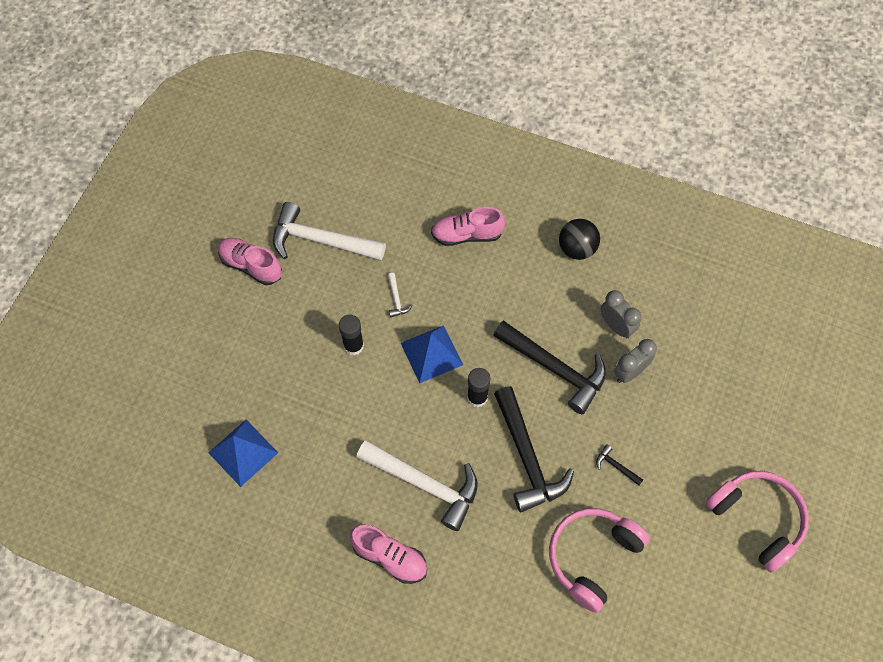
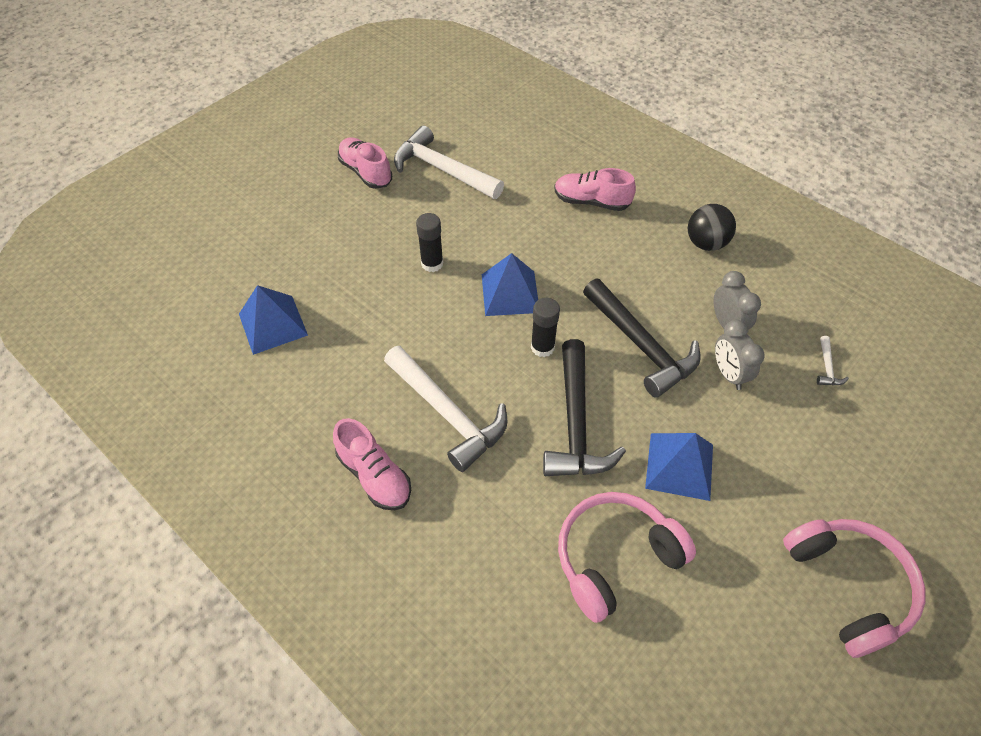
camera: 20 degrees right, 10 degrees down
(396, 299) = (495, 236): white hammer -> white hammer (827, 367)
(616, 466) = (679, 466): black hammer -> blue pyramid
(630, 372) = (728, 374): grey clock -> grey clock turned 90 degrees counterclockwise

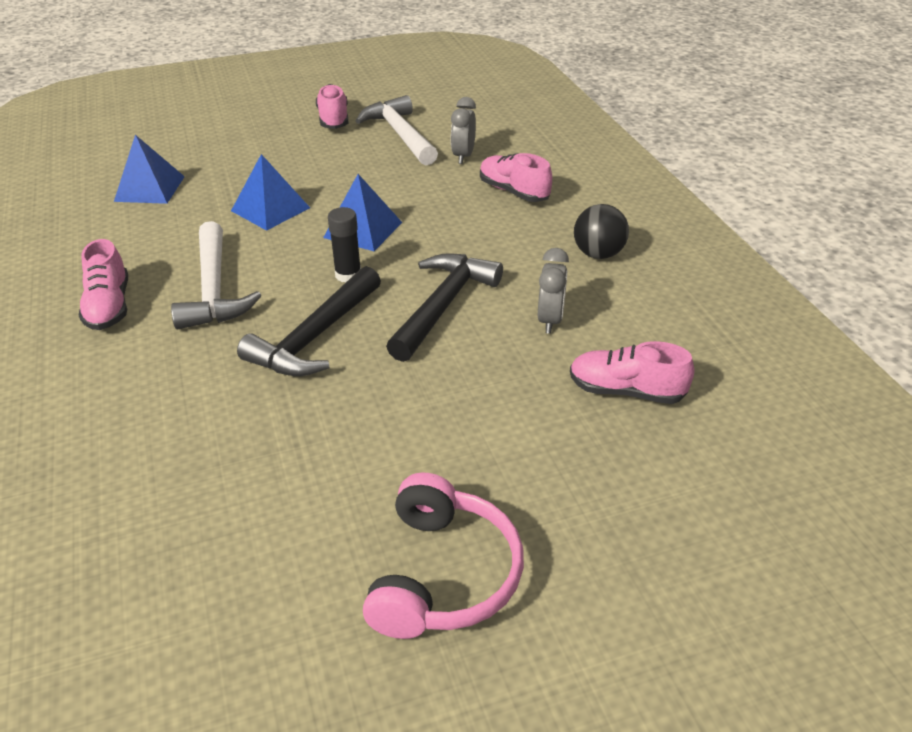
camera: 30 degrees right, 15 degrees down
(432, 263) = (319, 190): black glue stick -> none
(615, 557) = (236, 445): pink headphones -> none
(641, 345) = (443, 305): black hammer -> black hammer turned 150 degrees counterclockwise
(679, 466) = (376, 405): blue pyramid -> blue pyramid (270, 209)
(728, 374) = (508, 357): grey clock -> grey clock (463, 156)
(827, 367) = (626, 391): white hammer -> pink shoe

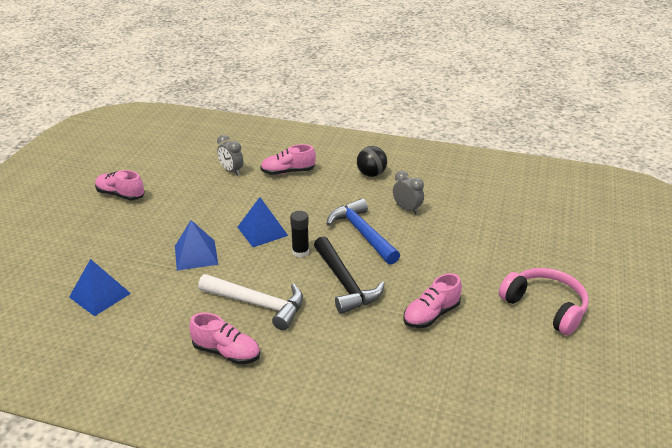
camera: 55 degrees left, 5 degrees down
(400, 134) = (176, 180): white hammer -> none
(443, 305) = (362, 233): black hammer -> blue hammer
(626, 391) = (475, 212): pink shoe -> pink shoe (431, 315)

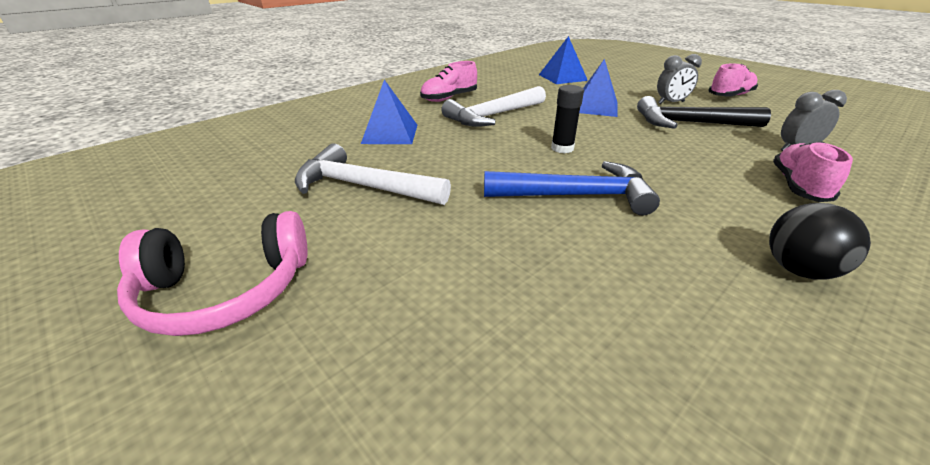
camera: 120 degrees right, 0 degrees up
(262, 231) = (622, 139): blue pyramid -> blue pyramid (390, 134)
(345, 283) = (479, 156): black hammer -> black hammer (690, 123)
(407, 209) = (630, 263): grey clock -> grey clock (671, 103)
(431, 315) = (363, 187): pink shoe -> white hammer

